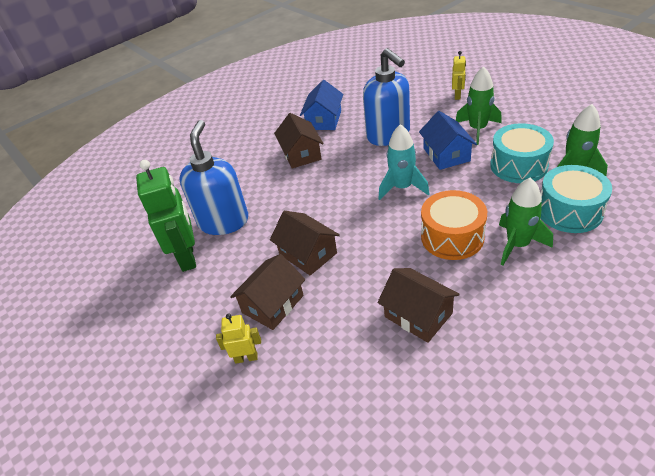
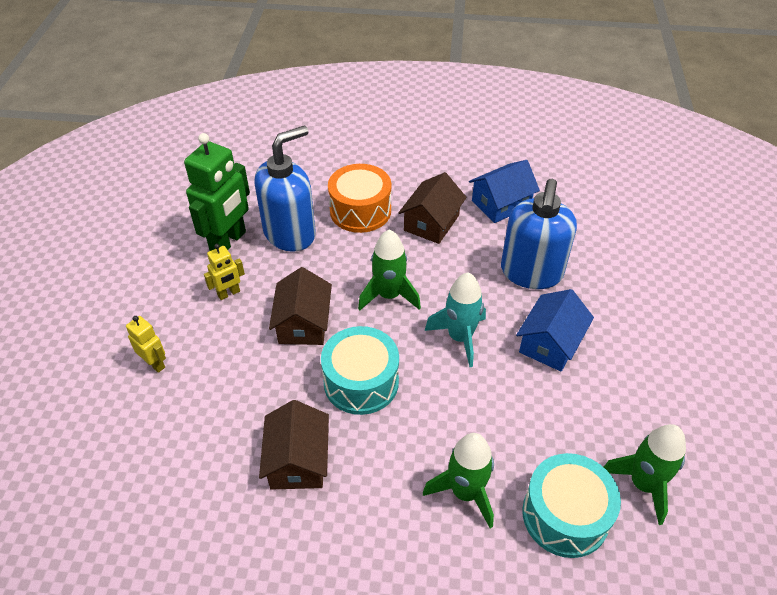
camera: 40 degrees right, 5 degrees up
(273, 304) = (224, 340): brown house -> none
(452, 237) = (425, 426): orange drum -> orange drum (360, 211)
(457, 95) = (668, 290): yellow robot -> yellow robot (229, 293)
(477, 129) = (624, 346): green rocket -> green rocket (389, 295)
(518, 165) = (598, 422): turquoise drum -> turquoise drum (361, 382)

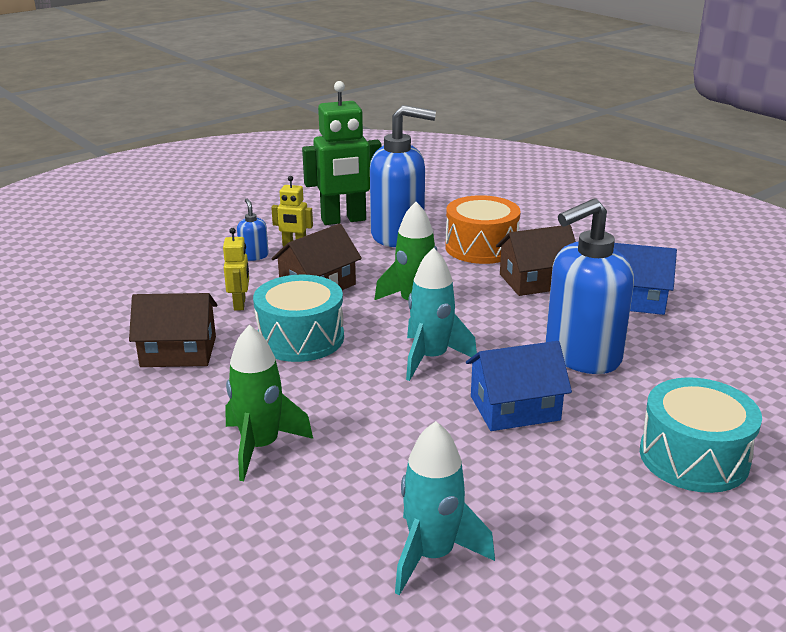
camera: 45 degrees right, 20 degrees down
(155, 363) = (184, 255): yellow robot -> yellow robot (240, 304)
(213, 326) = (254, 256): none -> blue soap dispenser
(298, 460) = (178, 352): brown house -> brown house turned 45 degrees clockwise
(565, 515) = (316, 519): turquoise drum -> turquoise drum (693, 457)
(643, 484) = (432, 555): green rocket -> turquoise rocket

